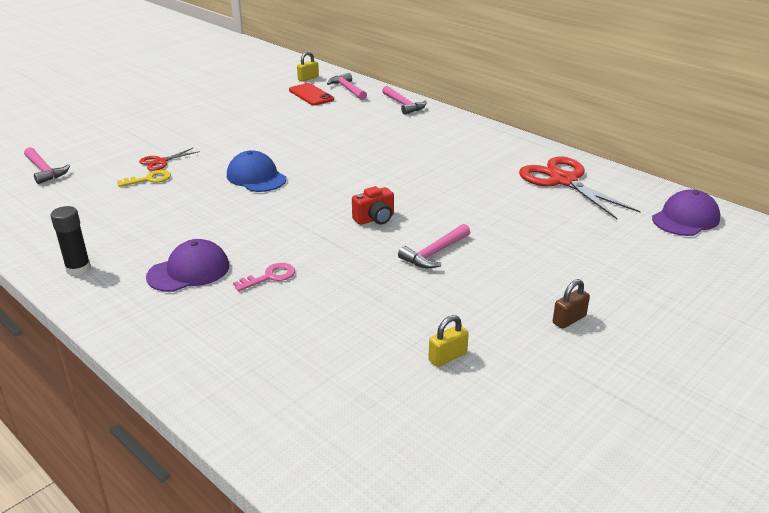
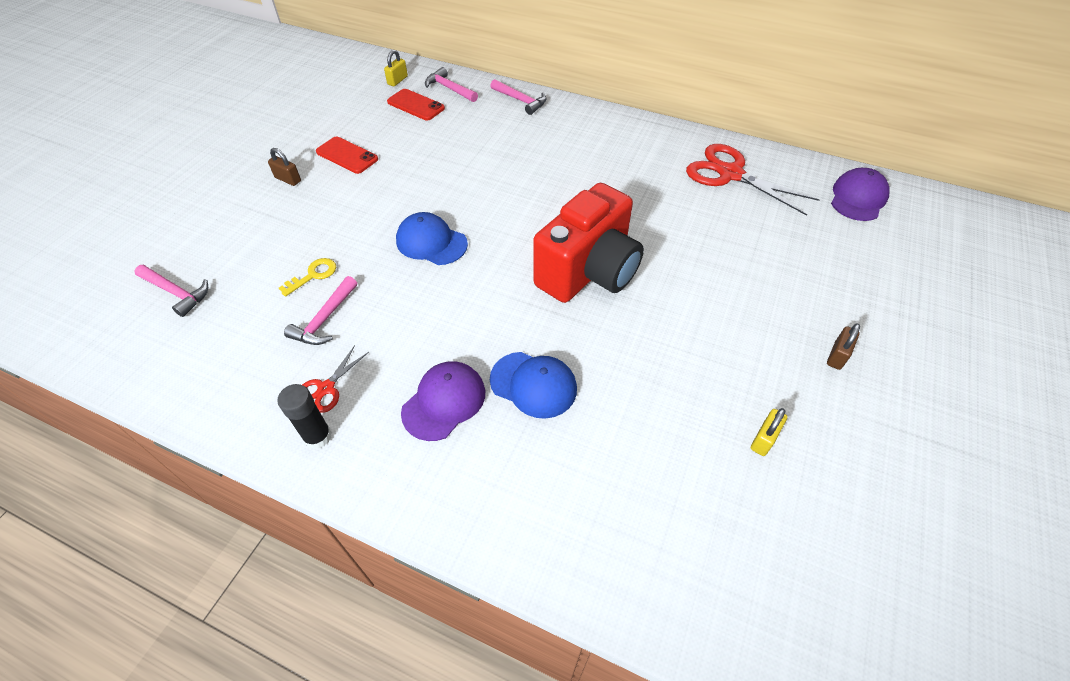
camera: 20 degrees left, 20 degrees up
(160, 162) = (309, 245): red scissors -> red scissors (326, 388)
(175, 122) = (288, 179): none -> brown padlock
(231, 116) = (347, 155): none -> red phone
(269, 277) = (533, 384): pink key -> blue cap
(375, 219) = (588, 272): red camera -> red camera, size x2.44
(435, 253) = (672, 303): pink hammer -> pink hammer (325, 319)

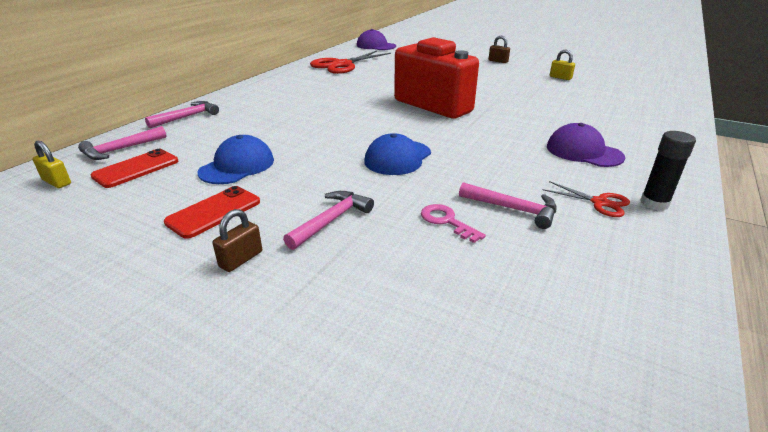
camera: 85 degrees left, 20 degrees down
(176, 292) = (492, 346): pink hammer -> pink hammer (331, 220)
(313, 275) = (447, 221): yellow key -> pink key
(533, 384) = (551, 123): blue cap -> blue cap (237, 166)

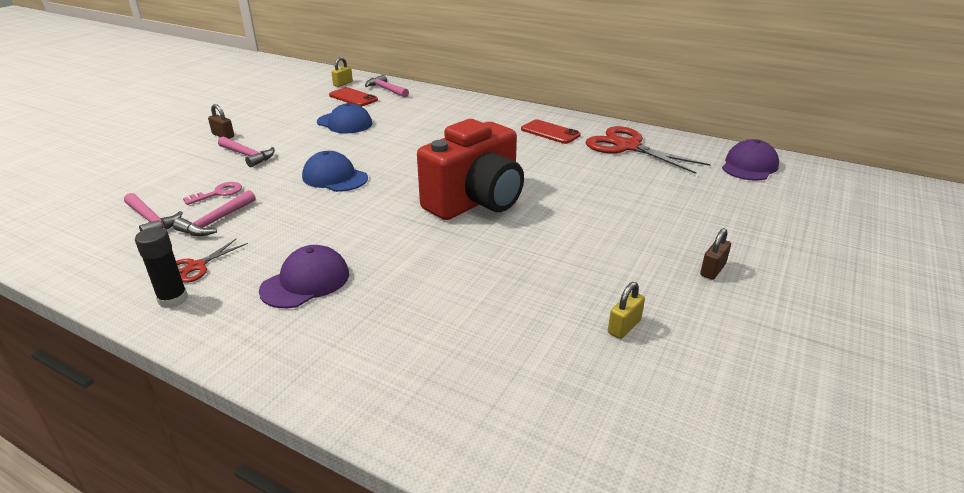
camera: 90 degrees right, 0 degrees up
(187, 117) = (446, 98): pink hammer -> pink hammer (151, 220)
(214, 212) = (281, 124): red phone -> red phone (550, 132)

